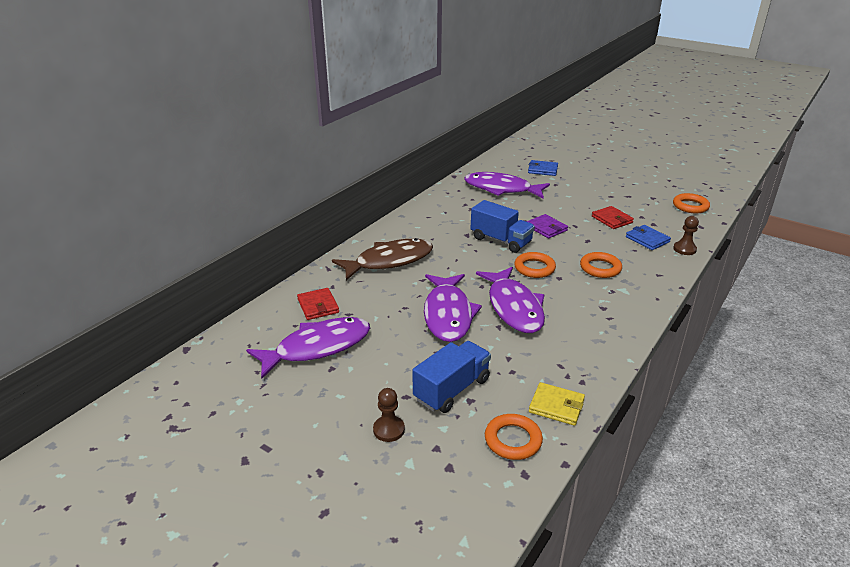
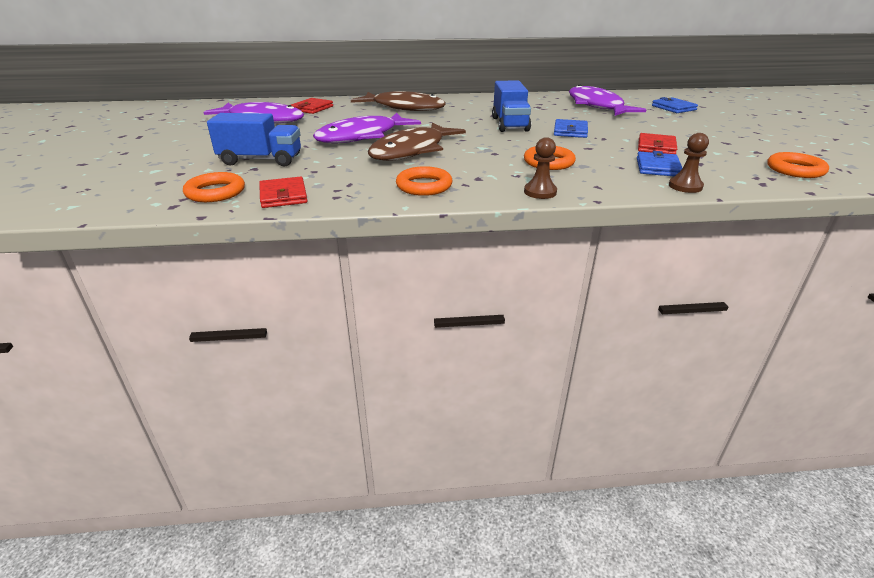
camera: 50 degrees right, 0 degrees up
(389, 430) = (188, 156): brown pawn -> brown pawn (540, 192)
(514, 307) = (412, 150): purple fish -> brown fish
(534, 268) = (491, 142): orange ring -> orange ring (424, 186)
(546, 228) = (570, 131): purple wallet -> blue wallet
(556, 406) = (283, 196): yellow wallet -> red wallet

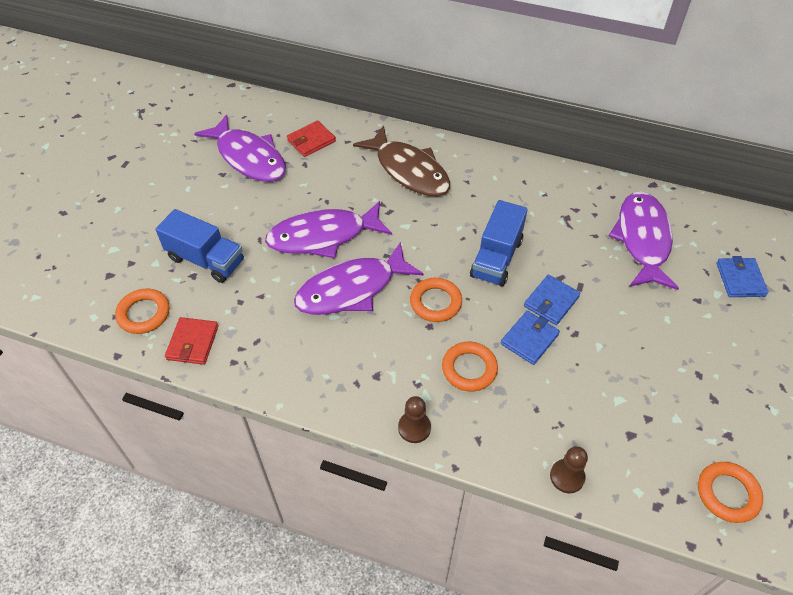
camera: 25 degrees right, 20 degrees up
(412, 150) = (352, 289): brown fish -> purple fish
(424, 186) = (318, 372): orange ring -> orange ring (435, 302)
(656, 147) = (617, 378): red wallet -> none
(657, 167) = (575, 426): blue wallet -> blue wallet (529, 339)

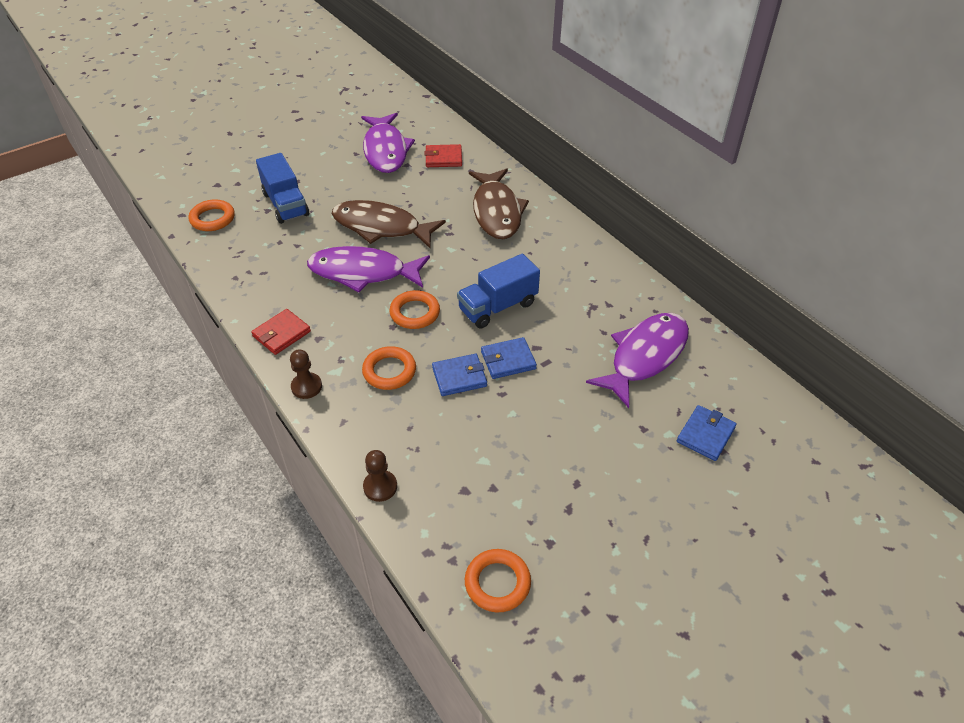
camera: 35 degrees right, 5 degrees down
(193, 342) = (223, 252): red wallet -> red wallet (281, 334)
(323, 236) = (381, 227): purple fish -> brown fish

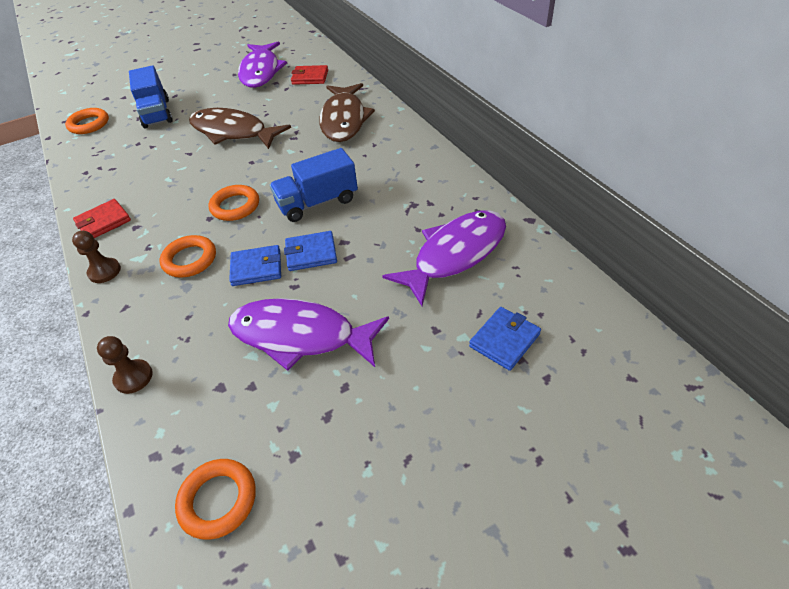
camera: 10 degrees right, 0 degrees up
(363, 272) = (201, 170): purple fish -> purple fish (300, 336)

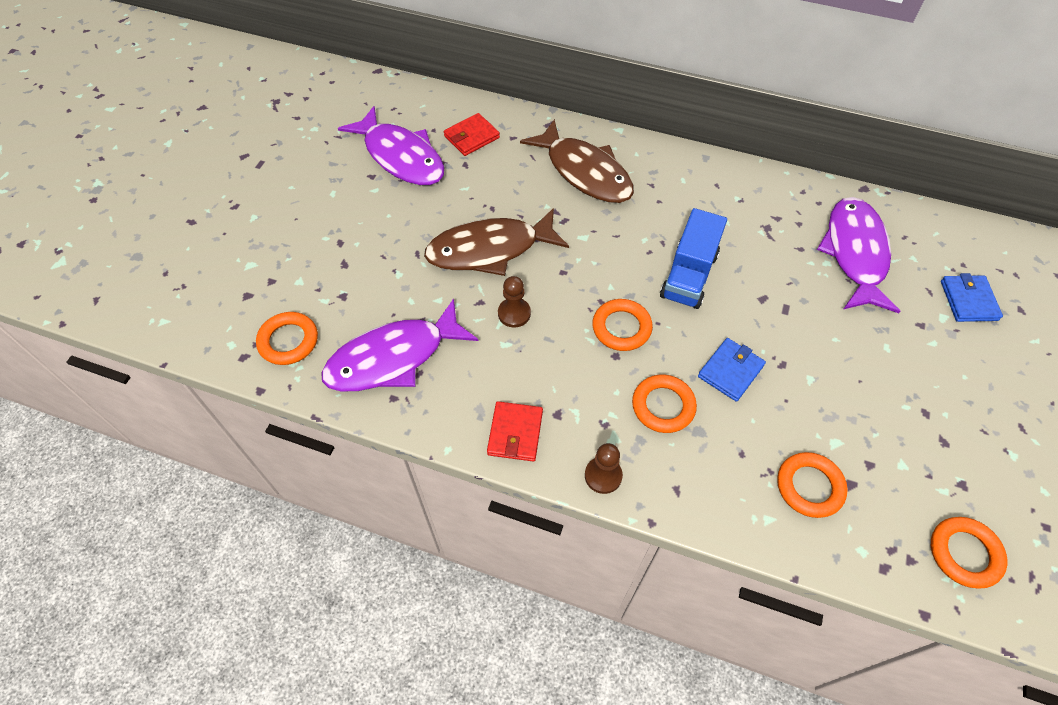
camera: 45 degrees left, 10 degrees up
(133, 377) = (780, 533): brown pawn -> brown pawn (514, 313)
(156, 113) = (357, 277): blue truck -> none
(193, 366) = (809, 487): none -> orange ring
(300, 336) = (846, 400): purple fish -> purple fish (393, 358)
(311, 253) = (753, 326): blue wallet -> none

